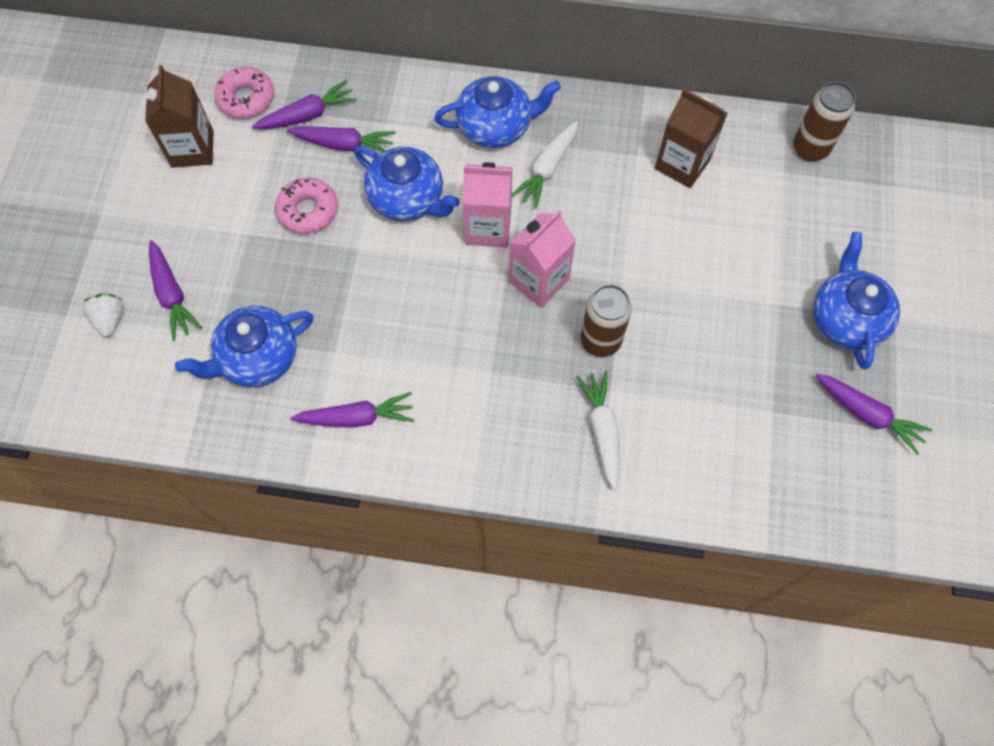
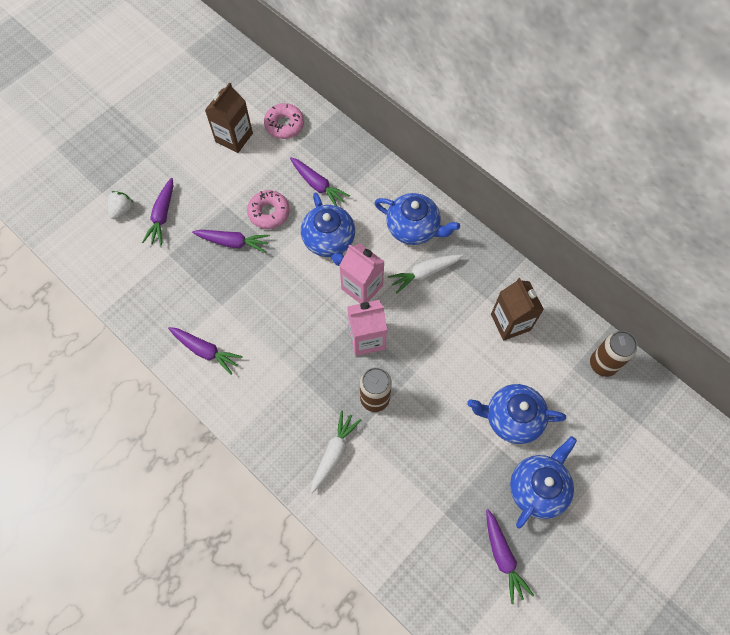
camera: 35 degrees right, 0 degrees up
(257, 358) = (179, 281): blue teapot -> blue teapot (512, 418)
(307, 115) = (311, 155): purple carrot -> purple carrot (233, 242)

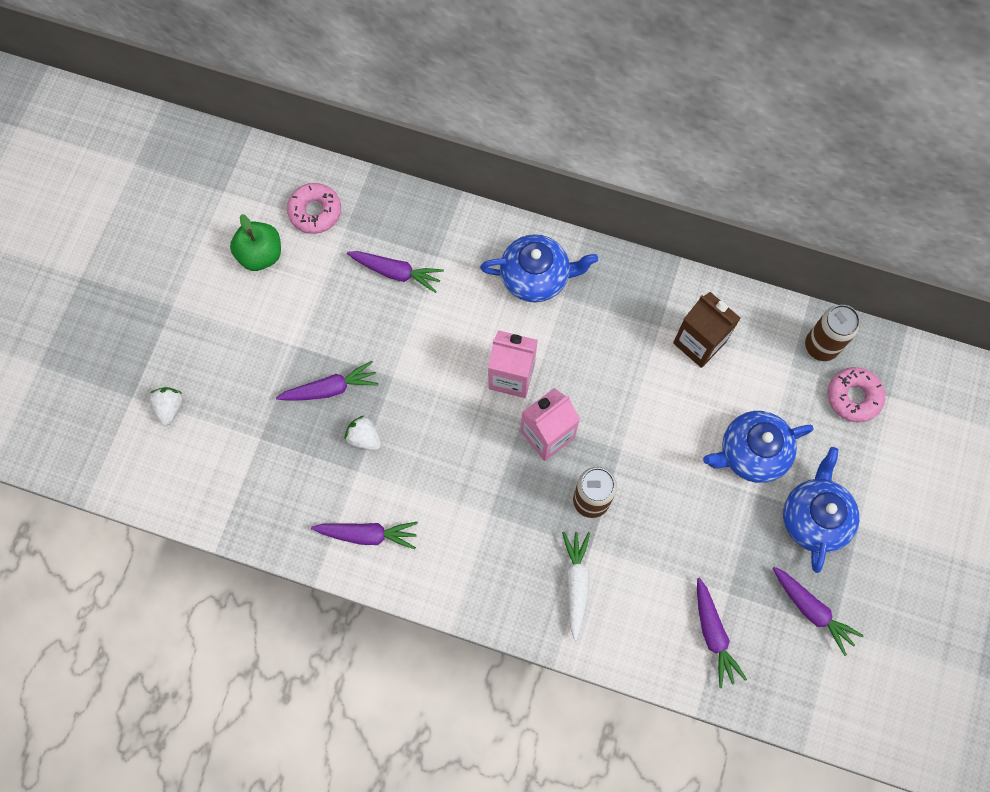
camera: 25 degrees left, 5 degrees up
(162, 216) = (225, 393): purple carrot -> purple carrot (713, 634)
(234, 137) = (260, 254): brown carton -> green apple
(238, 285) = (364, 438): none -> white strawberry
(269, 212) = (354, 332): pink donut -> pink donut (853, 397)
(329, 240) = (444, 336): blue teapot -> none
(424, 273) = (575, 327): white carrot -> none

